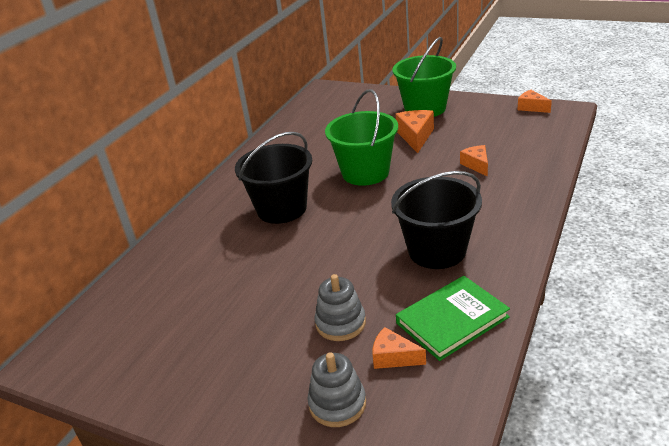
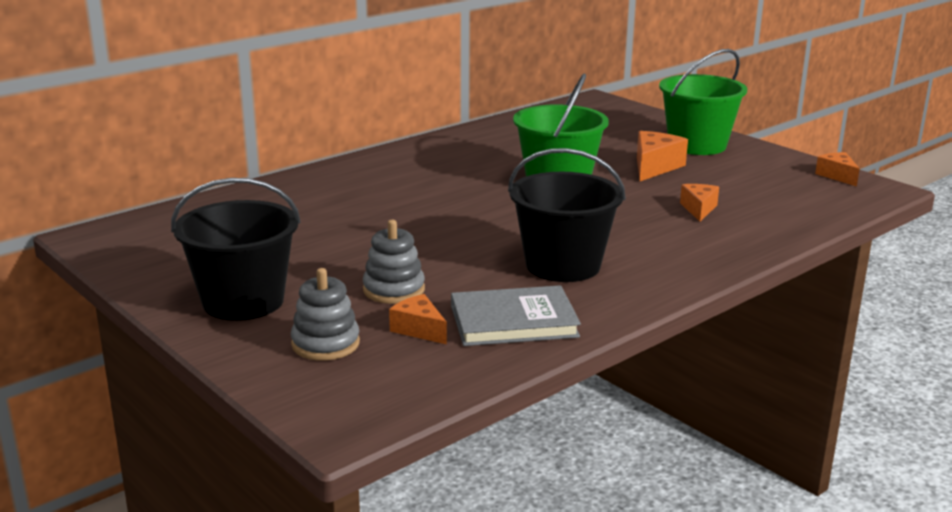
camera: 20 degrees right, 10 degrees down
(281, 209) = (431, 188): black bucket -> black bucket (243, 301)
(452, 320) = (513, 321): green book -> grey book

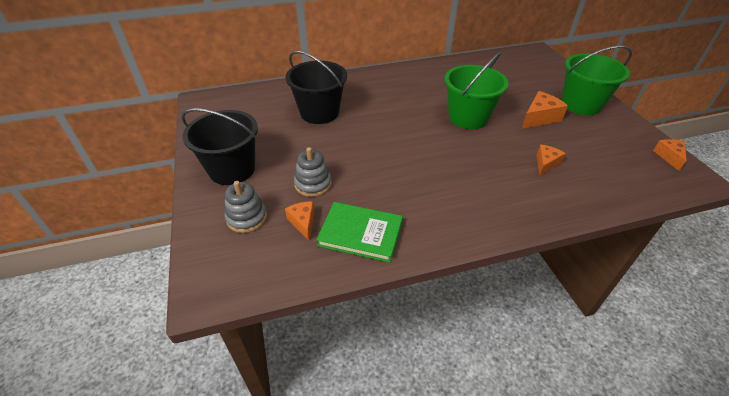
camera: 25 degrees right, 20 degrees up
(513, 321) = (360, 233): grey book -> green book
(563, 265) = (423, 192): black bucket -> black bucket (319, 112)

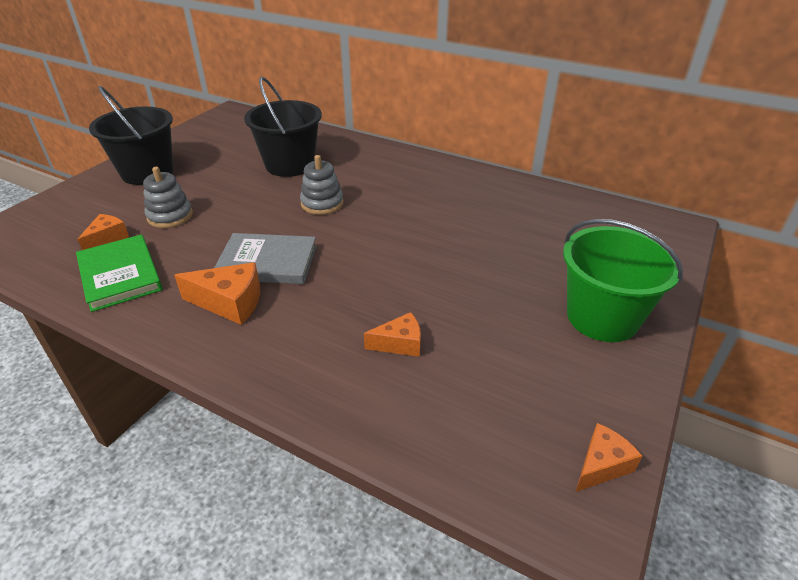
camera: 45 degrees right, 5 degrees down
(247, 218) = (88, 211): grey stacking toy -> grey stacking toy (322, 203)
(422, 170) = (267, 262): none -> grey book
(468, 117) = (416, 245): green bucket -> none
(539, 118) = (503, 295): orange cheese -> orange cheese (230, 303)

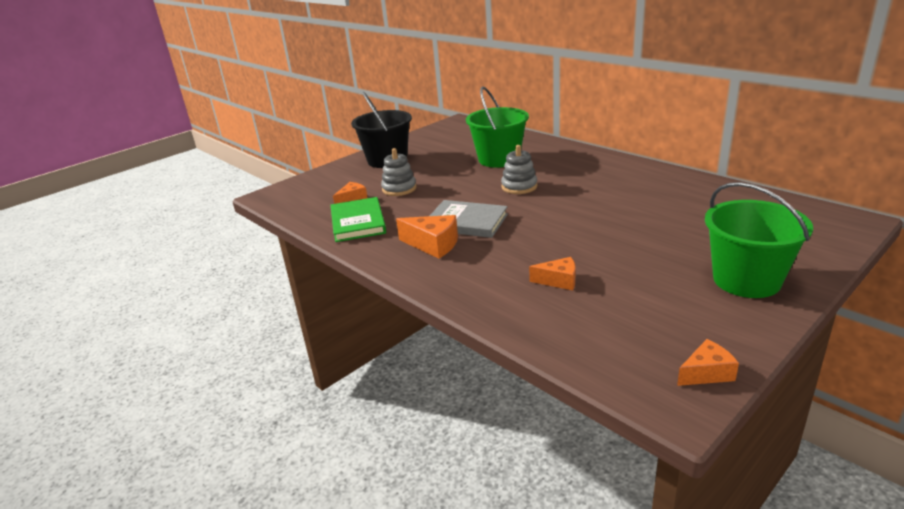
camera: 20 degrees right, 10 degrees down
(290, 165) = (499, 159): black bucket -> green bucket

